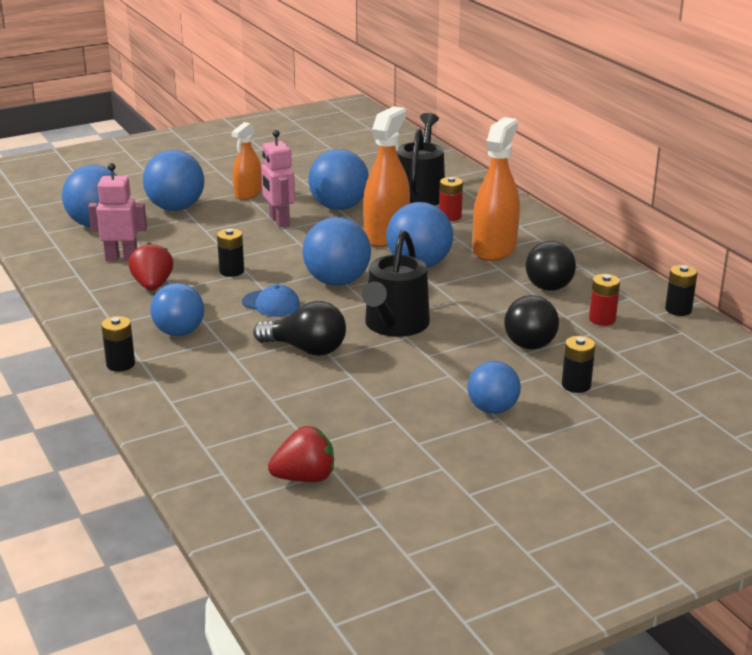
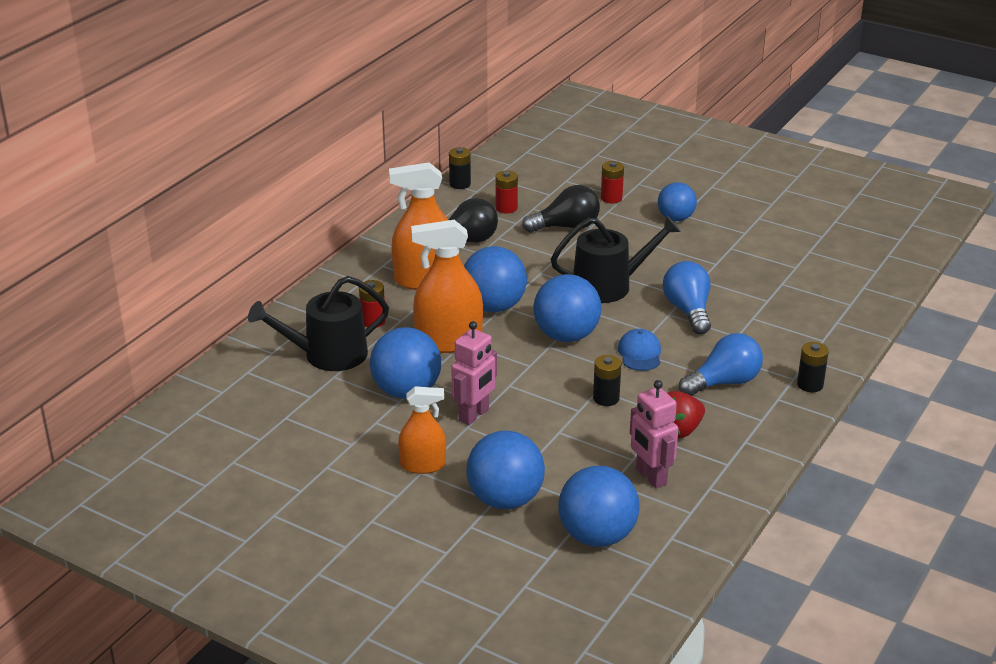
camera: 120 degrees left, 5 degrees up
(305, 478) = (829, 257): red strawberry -> none
(306, 349) = (688, 311): black light bulb -> blue light bulb
(576, 385) = (611, 198): black battery -> red battery

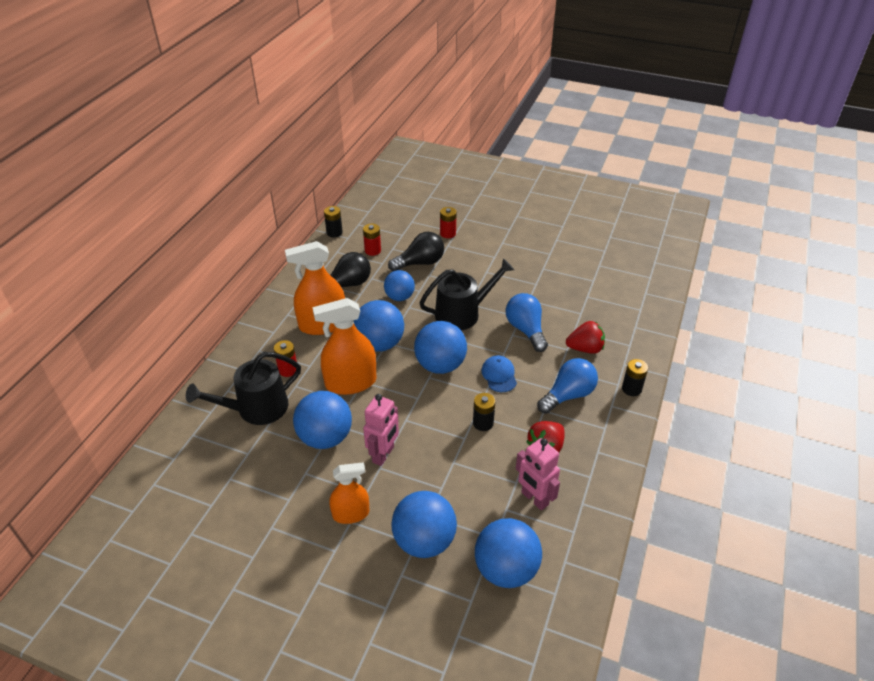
camera: 10 degrees left, 10 degrees up
(675, 218) = (498, 246): blue ball -> blue ball (399, 297)
(761, 338) = (585, 349): none -> red strawberry

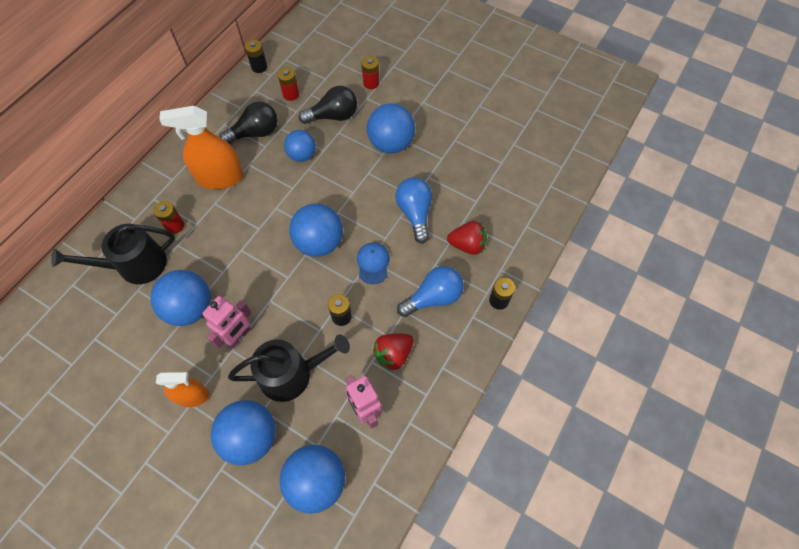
camera: 10 degrees right, 20 degrees up
(351, 383) = (229, 250): orange spray bottle -> none
(379, 344) = (268, 208): blue ball -> blue ball (391, 144)
(462, 313) = (358, 184): black watering can -> black watering can (292, 374)

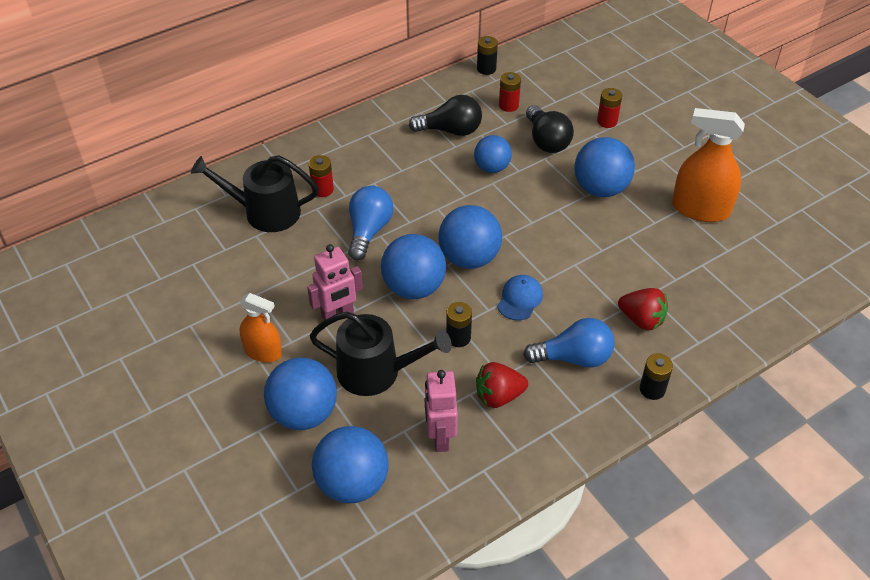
camera: 25 degrees right, 15 degrees down
(190, 308) = (301, 271): blue ball -> blue ball (414, 287)
(220, 177) = (391, 160): orange spray bottle -> orange spray bottle (700, 209)
(333, 116) = (546, 141): black light bulb -> black light bulb turned 60 degrees clockwise
(415, 213) = (594, 267): blue light bulb -> blue light bulb (369, 231)

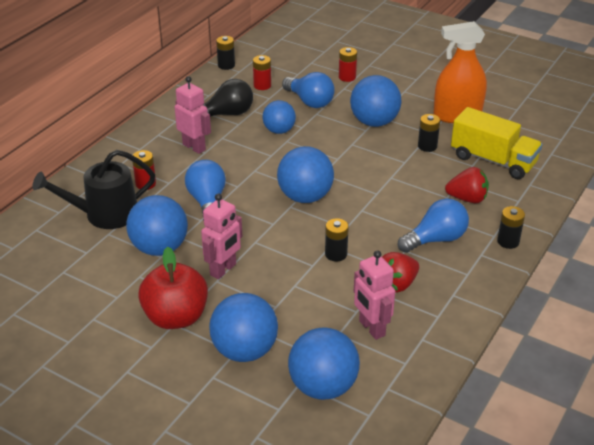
camera: 25 degrees left, 10 degrees down
(263, 352) = (176, 317): orange spray bottle -> red apple
(376, 372) = (285, 300): black watering can -> none
(394, 161) = (194, 147): none -> pink robot
(414, 287) = (274, 230): blue ball -> blue ball (159, 248)
(520, 299) = (365, 213): blue cap -> none
(546, 141) = (309, 101): black light bulb -> blue light bulb
(640, 238) = (427, 146): none -> black battery
(703, 281) = (493, 160): none -> yellow truck

